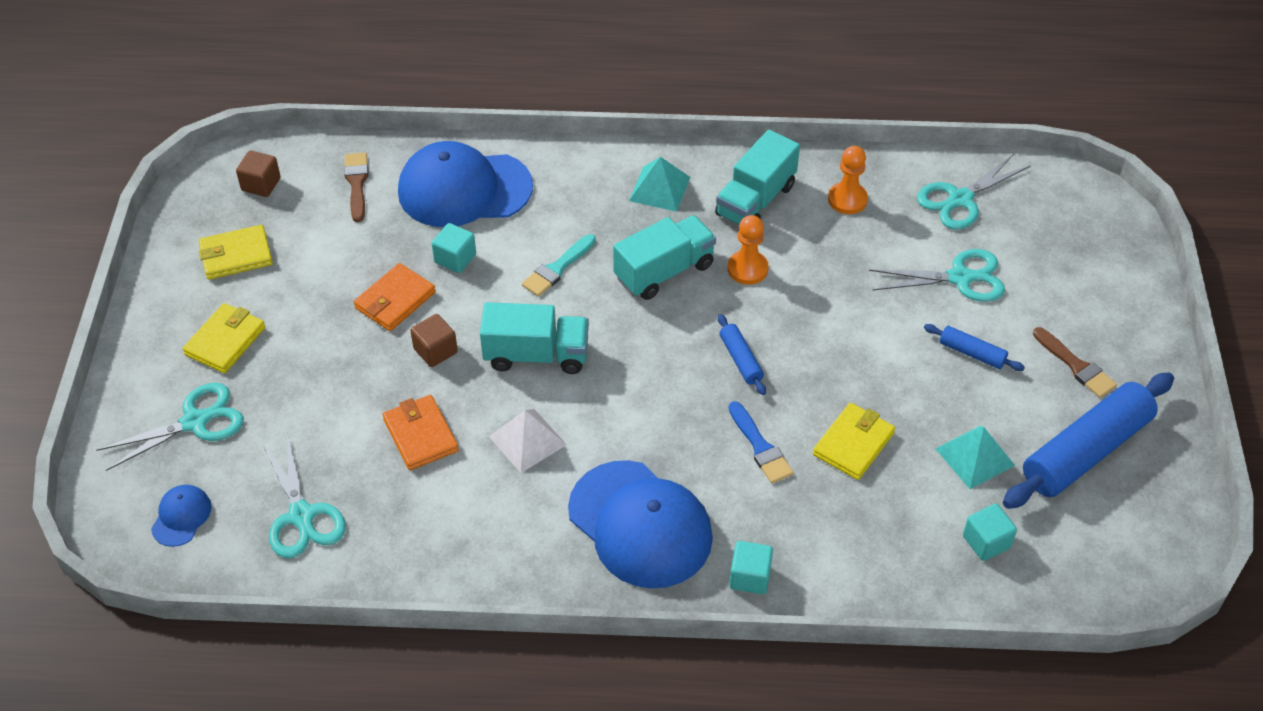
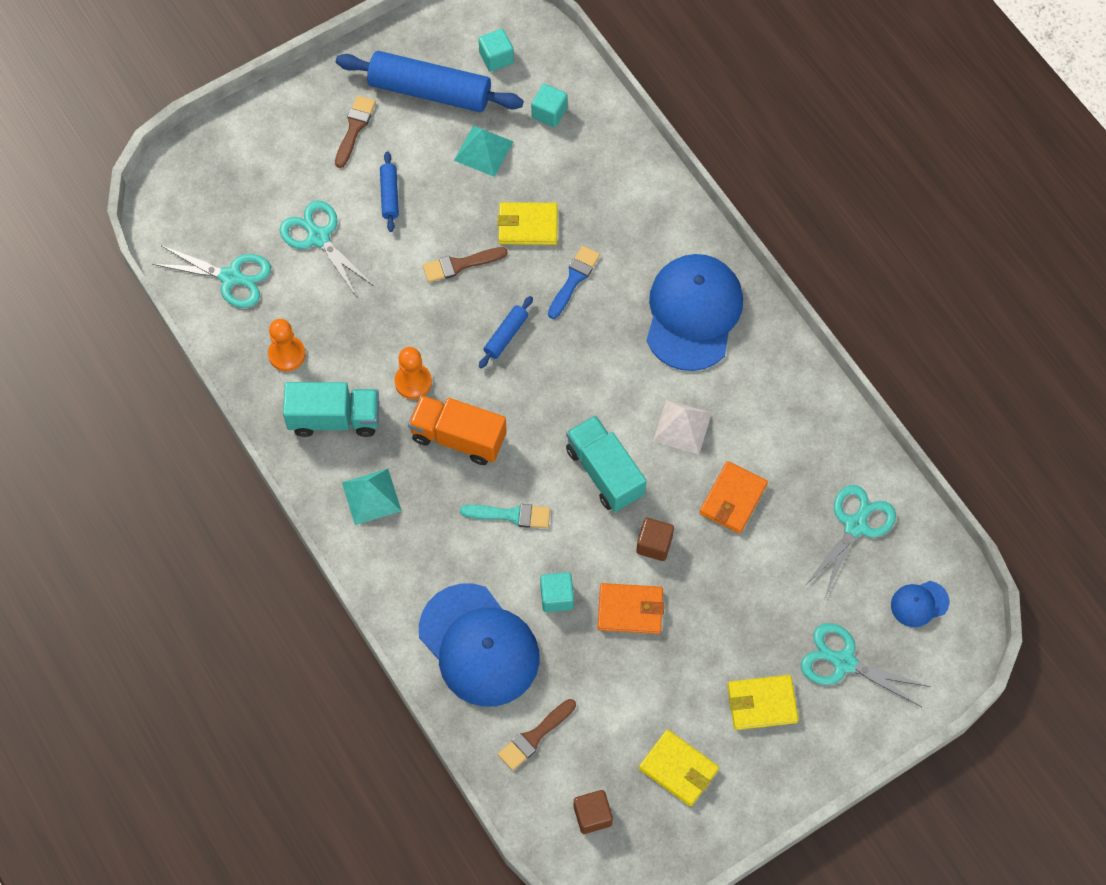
camera: 125 degrees left, 15 degrees up
(664, 271) = (458, 438): turquoise truck -> orange truck
(750, 577) = (681, 227): turquoise cube -> turquoise cube (496, 58)
(848, 366) = (460, 265): none -> brown brush

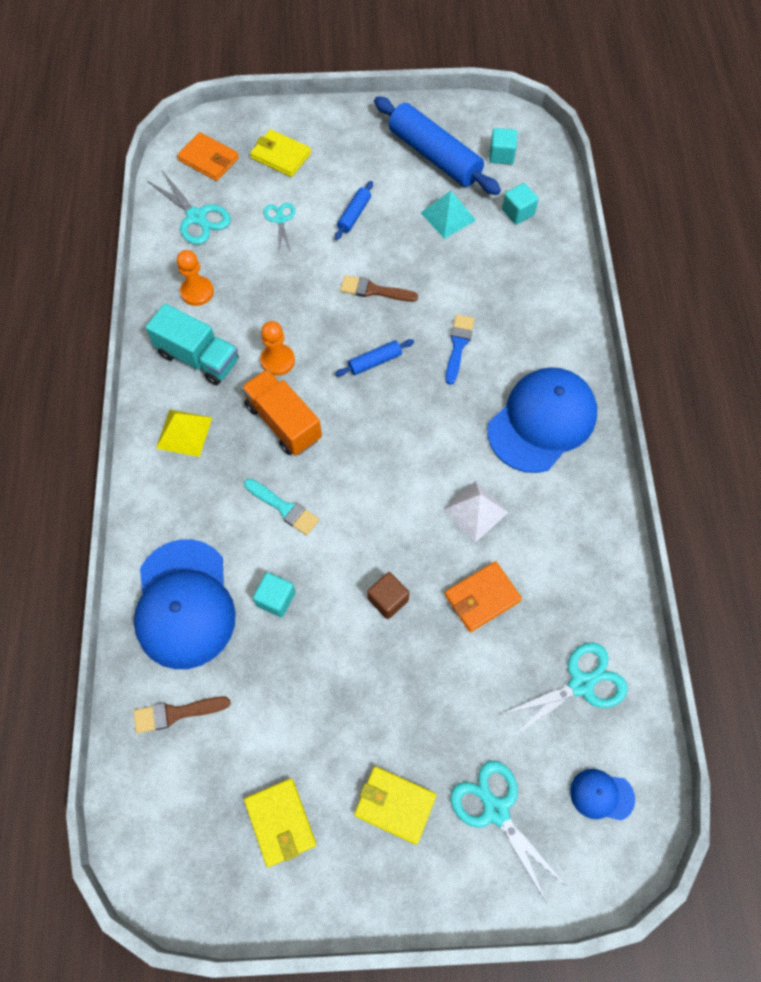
camera: 30 degrees right, 0 degrees up
(318, 237) = (280, 220): turquoise scissors -> turquoise scissors, size x0.61
(354, 128) = (360, 156): brown brush -> none
(371, 496) = (184, 432): turquoise pyramid -> yellow pyramid
(528, 226) = (447, 287): yellow wallet -> yellow wallet (281, 156)
(574, 279) = (458, 345): blue brush -> blue brush turned 45 degrees counterclockwise
(592, 815) = (176, 819): brown cube -> none
(605, 472) = (384, 514): turquoise truck -> none
(630, 610) = (331, 646): orange wallet -> orange wallet (209, 159)

